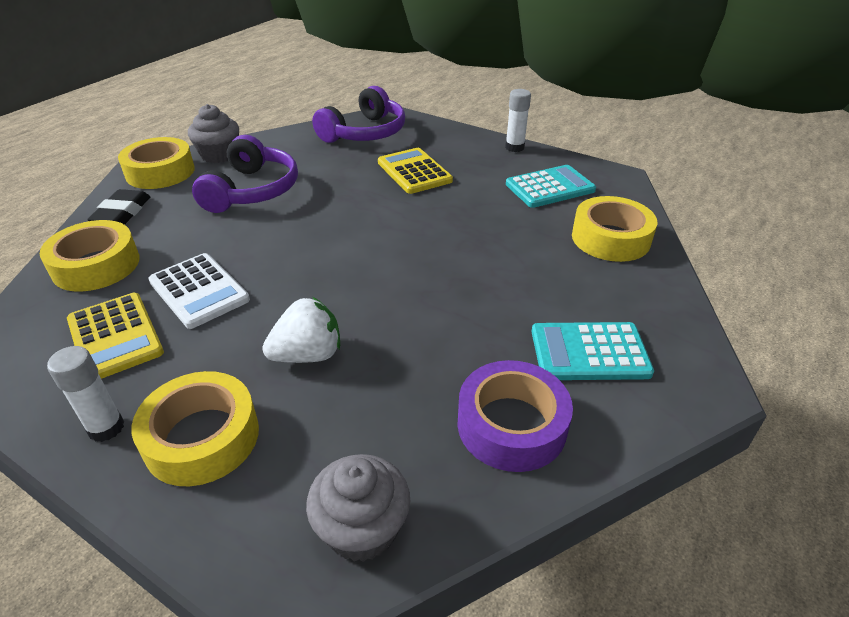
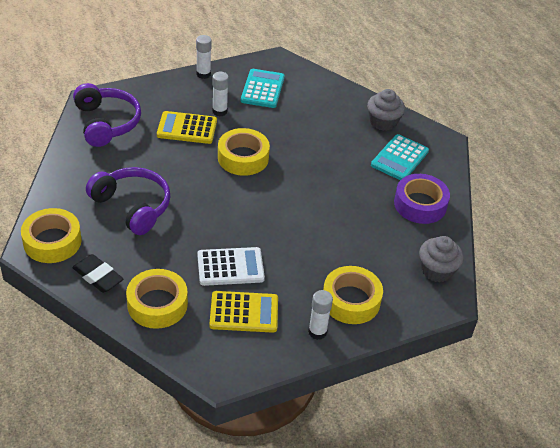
camera: 60 degrees left, 5 degrees up
(219, 155) = (58, 203): grey cupcake -> grey cupcake (383, 122)
(308, 355) = (324, 245): white strawberry -> none
(469, 178) = (219, 111): none -> white glue stick
(610, 238) = (329, 100): yellow tape -> yellow tape (243, 158)

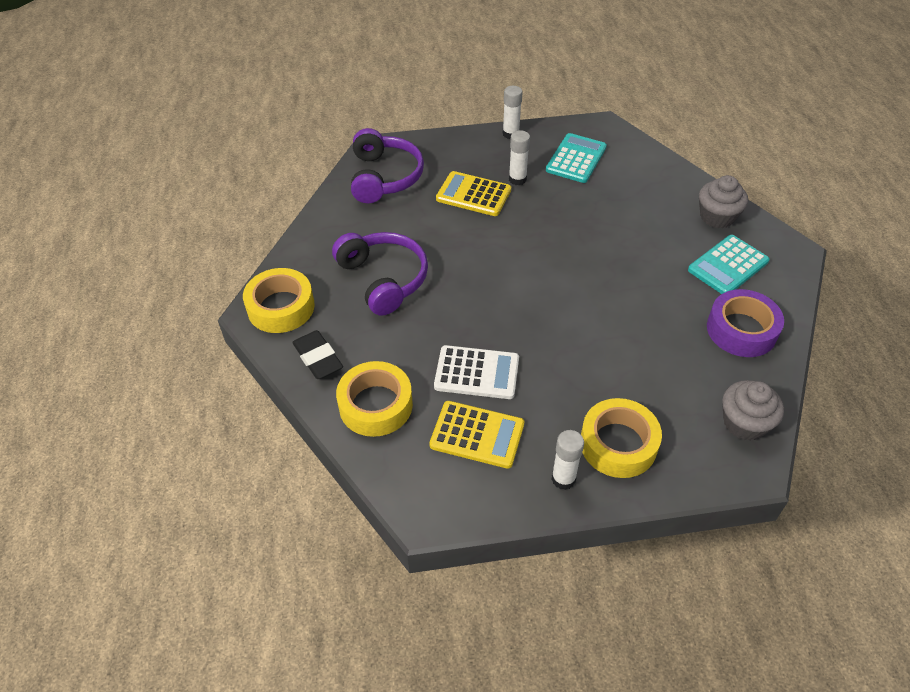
camera: 20 degrees right, 5 degrees up
(243, 158) = (530, 238): yellow tape -> none

